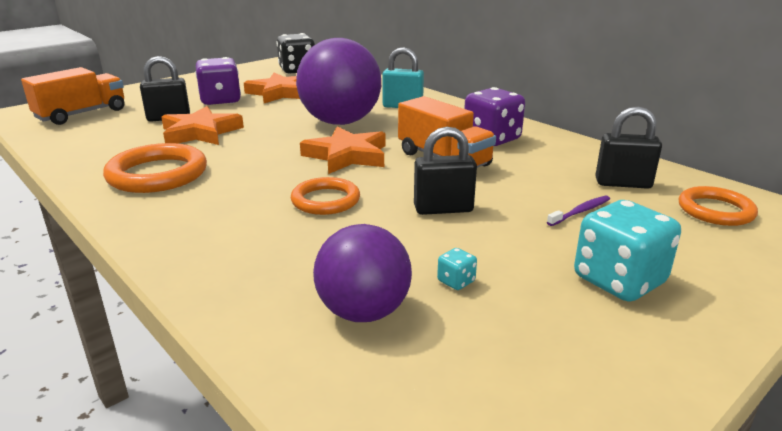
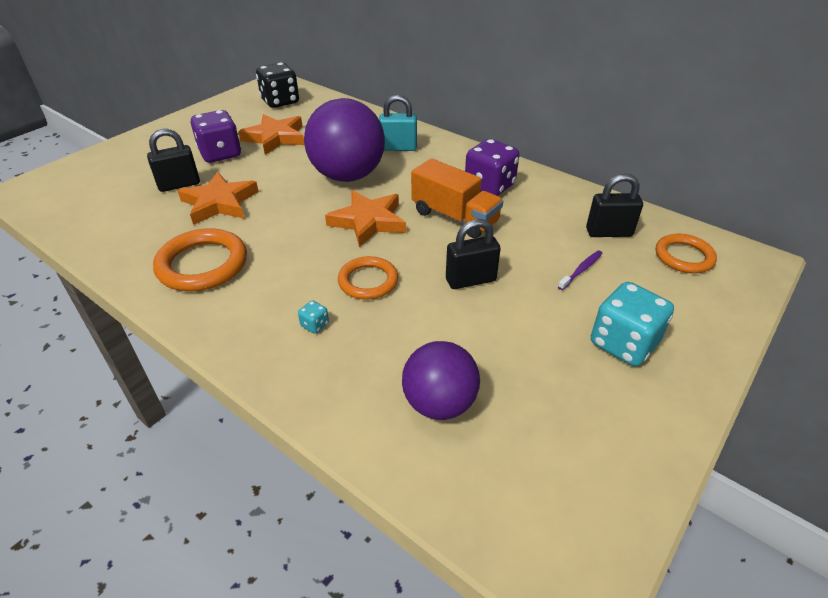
camera: 10 degrees left, 15 degrees up
(81, 114) = (87, 187): orange truck -> none
(456, 281) = (502, 361): turquoise dice -> turquoise dice (315, 325)

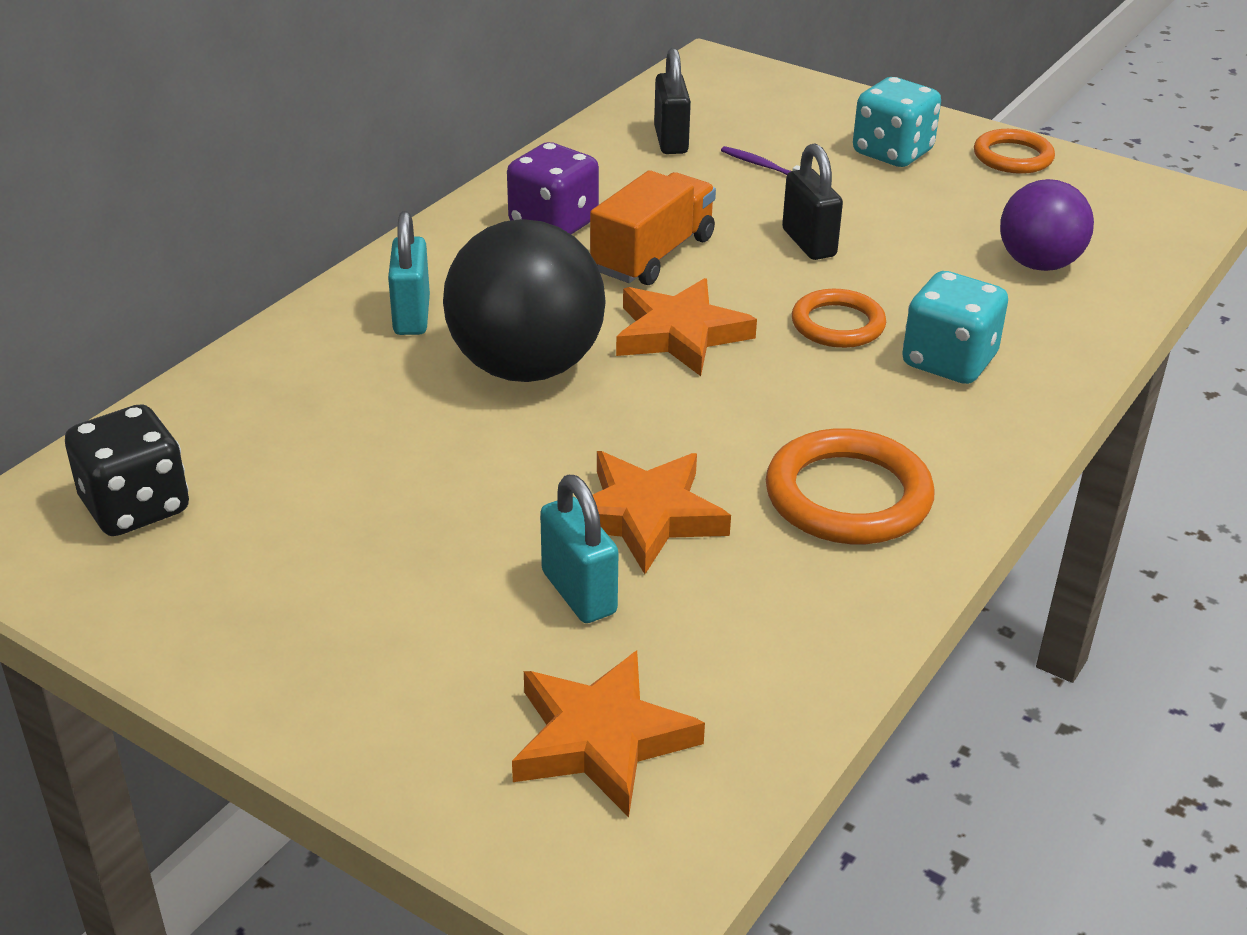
camera: 95 degrees left, 5 degrees down
(179, 185) = (578, 593): black padlock -> turquoise padlock
(220, 154) = (431, 558): purple dice -> none
(275, 138) = (352, 484): orange star -> orange star (601, 739)
(315, 325) = (949, 361): turquoise dice -> turquoise dice, size x2.40
(347, 176) = (526, 367): purple ball -> black ball
(684, 256) = (715, 100): orange ring -> orange ring (1013, 157)

